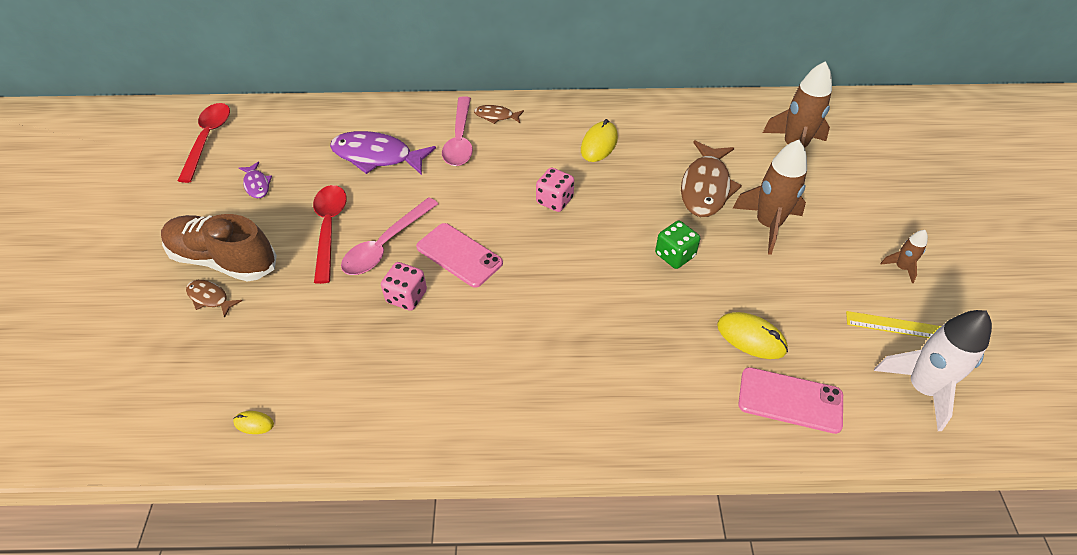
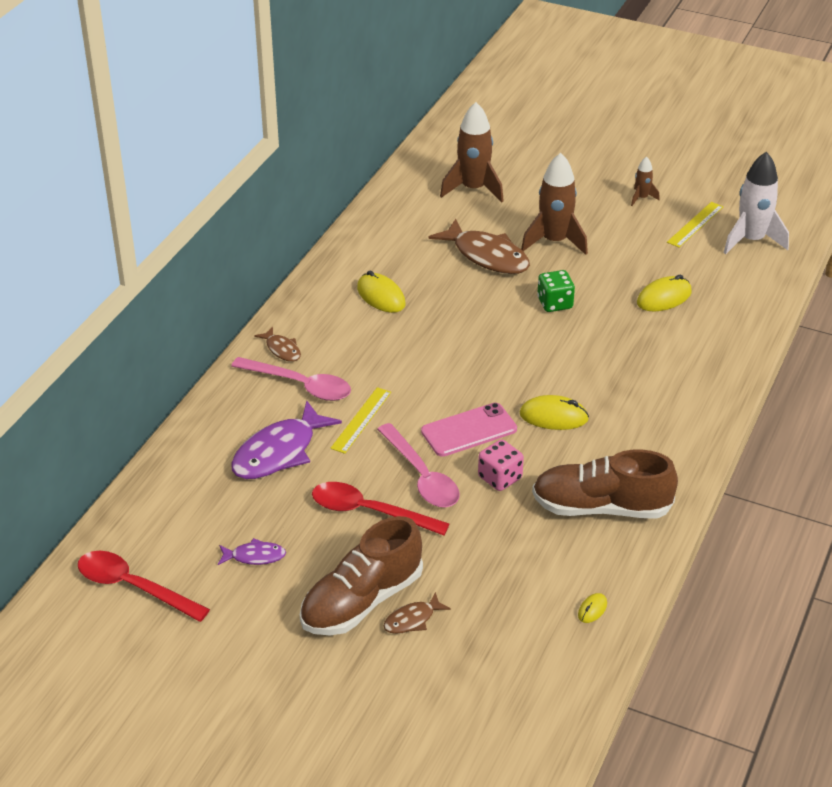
camera: 65 degrees left, 10 degrees down
(398, 386) = (601, 507): none -> brown shoe
(437, 186) = (361, 420): none -> yellow ruler
(496, 116) = (282, 349): brown fish -> brown fish turned 75 degrees counterclockwise
(510, 307) = (553, 416): none -> yellow mouse
(554, 200) = (438, 349): pink dice -> none
(790, 400) = (729, 303): pink phone -> none

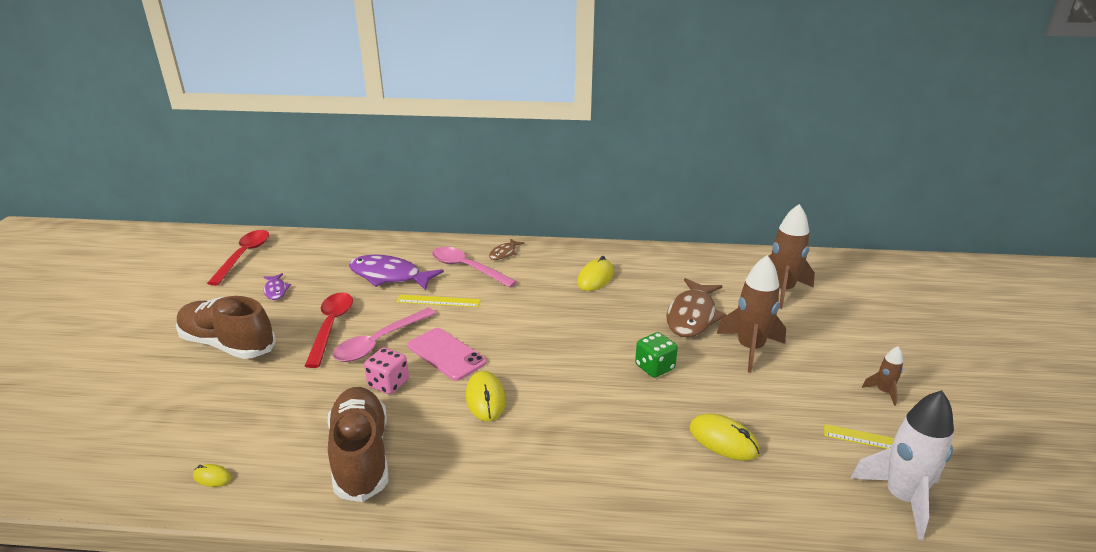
camera: 70 degrees right, 10 degrees down
(300, 385) = (467, 268): pink spoon -> pink spoon turned 120 degrees clockwise
(412, 620) = (205, 373): brown fish -> none

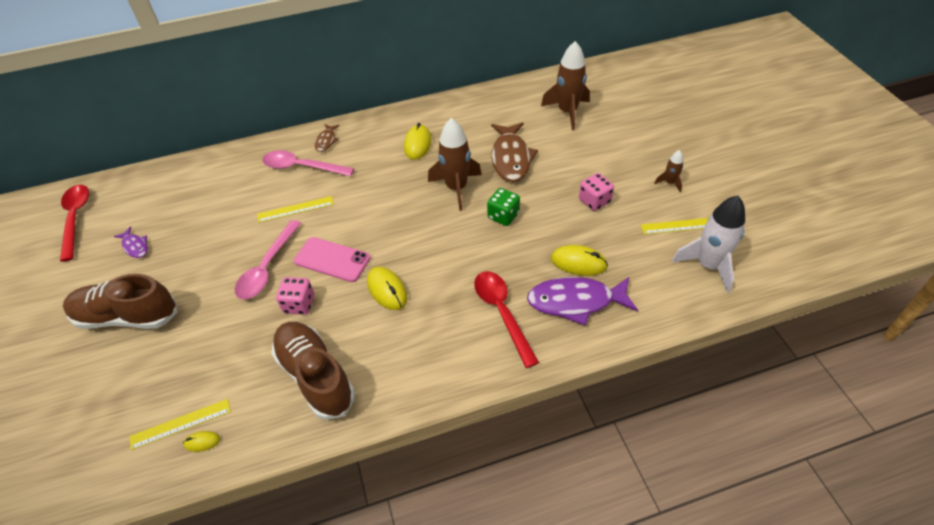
camera: 20 degrees left, 20 degrees up
(205, 453) = (180, 424): none -> yellow ruler
(331, 327) = (213, 267): red spoon -> red spoon (502, 313)
(389, 276) = (235, 197): purple fish -> purple fish (575, 301)
(750, 349) = (565, 175): brown rocket -> brown rocket (456, 188)
(774, 383) = (594, 201): none -> pink dice

